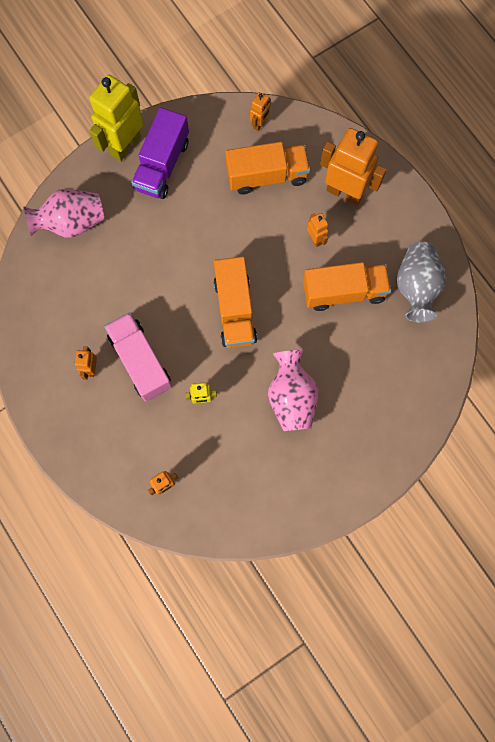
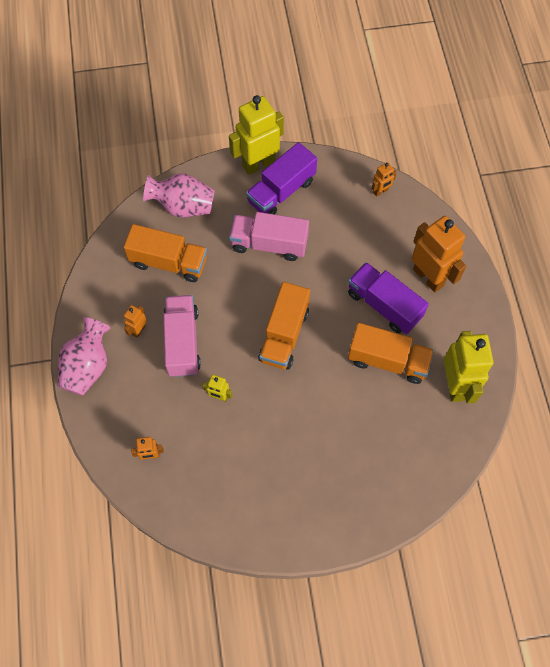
camera: 25 degrees right, 10 degrees down
(176, 225) = (269, 244): none -> pink truck
(267, 176) = (366, 236): orange truck -> orange truck (169, 262)
(291, 397) = (297, 430): pink vase -> pink vase (88, 366)
(315, 239) = (384, 305): orange robot -> purple truck
(416, 287) = (455, 385): grey vase -> yellow robot

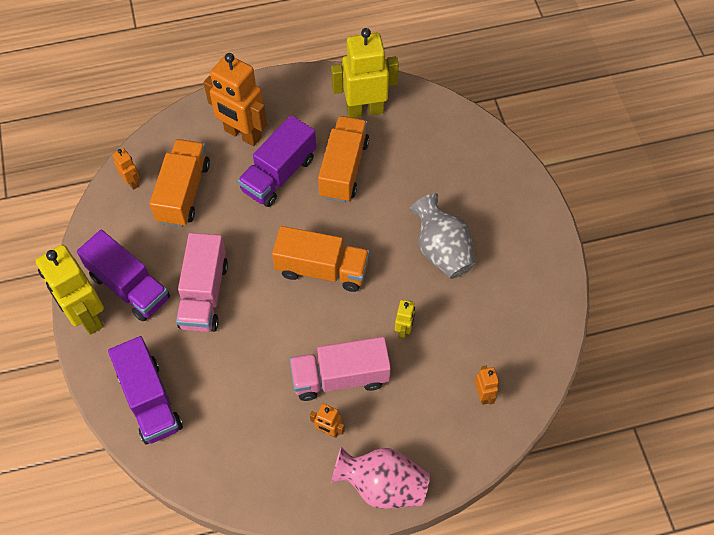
camera: 95 degrees left, 5 degrees down
(169, 262) = (232, 407): orange truck -> orange truck (184, 192)
(183, 206) = (150, 400): pink vase -> purple truck
(295, 438) = (442, 250): none -> grey vase
(428, 277) = (242, 134): orange robot -> orange robot turned 105 degrees counterclockwise

